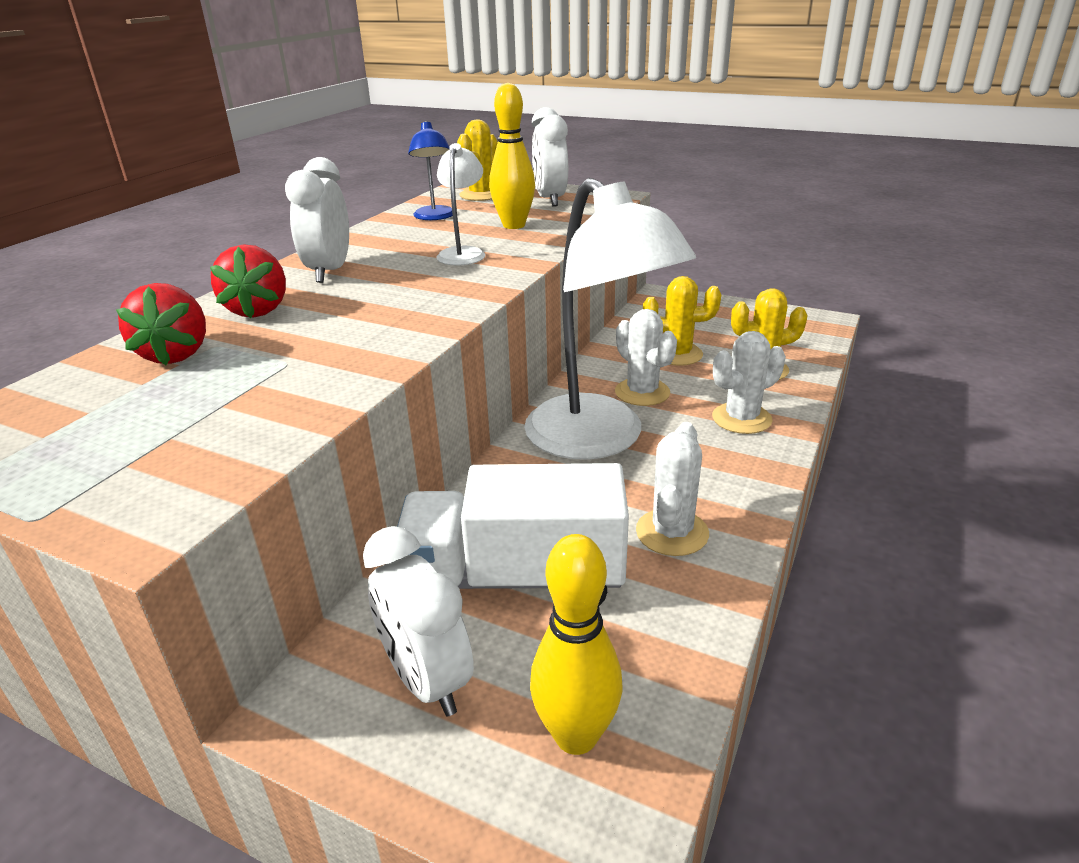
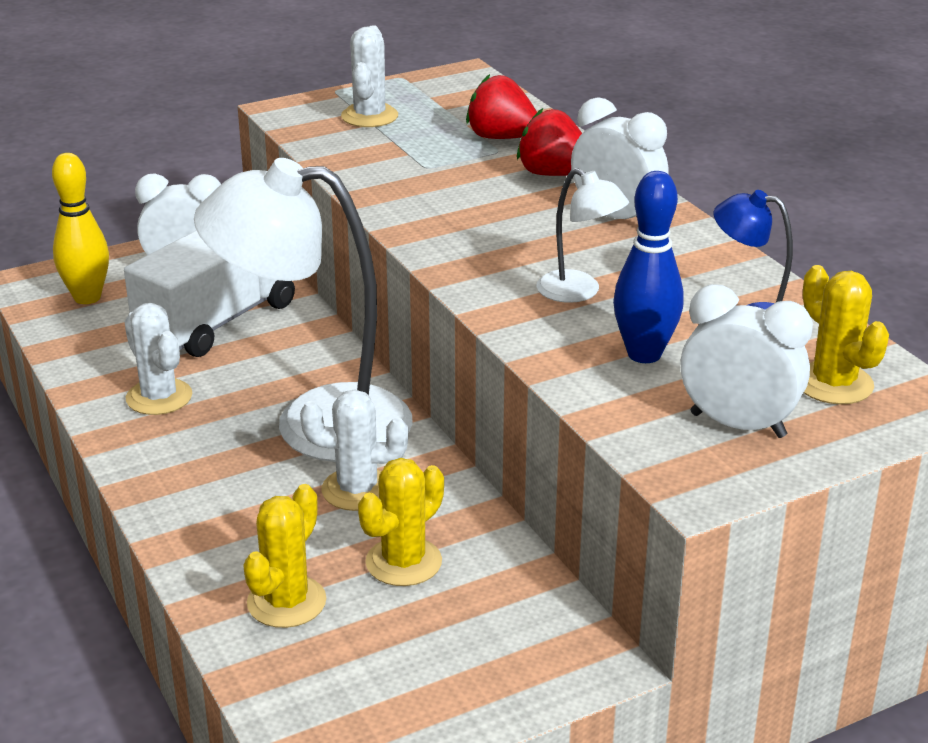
camera: 125 degrees right, 0 degrees up
(514, 225) = (644, 354): yellow bowling pin -> blue bowling pin
(741, 419) = (227, 521): white cactus -> white cactus (369, 116)

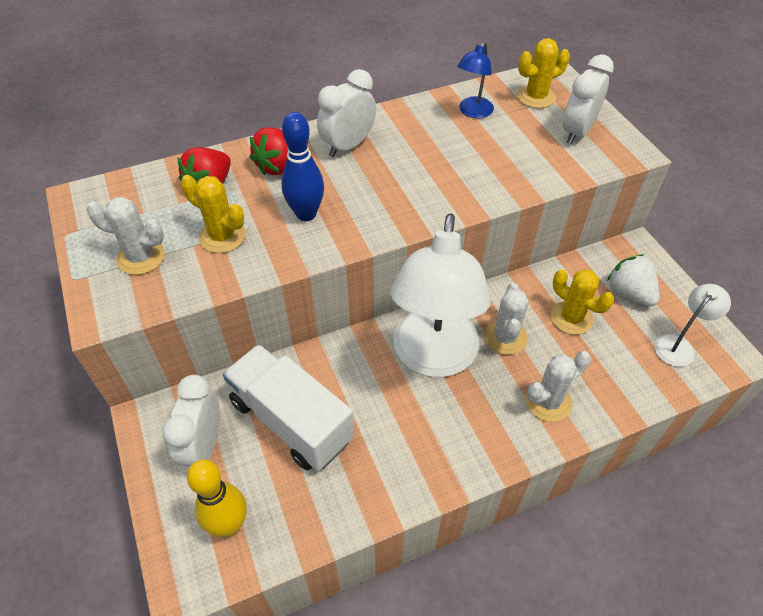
camera: 85 degrees left, 20 degrees up
(159, 397) = (394, 455): white cactus -> white cactus (548, 401)
(286, 602) = (613, 372): yellow cactus -> yellow cactus (222, 236)
(472, 639) = (629, 293): none -> white strawberry
(579, 292) = (442, 171): white lamp -> white lamp (679, 345)
(644, 354) = (511, 154): blue bowling pin -> blue bowling pin (306, 214)

